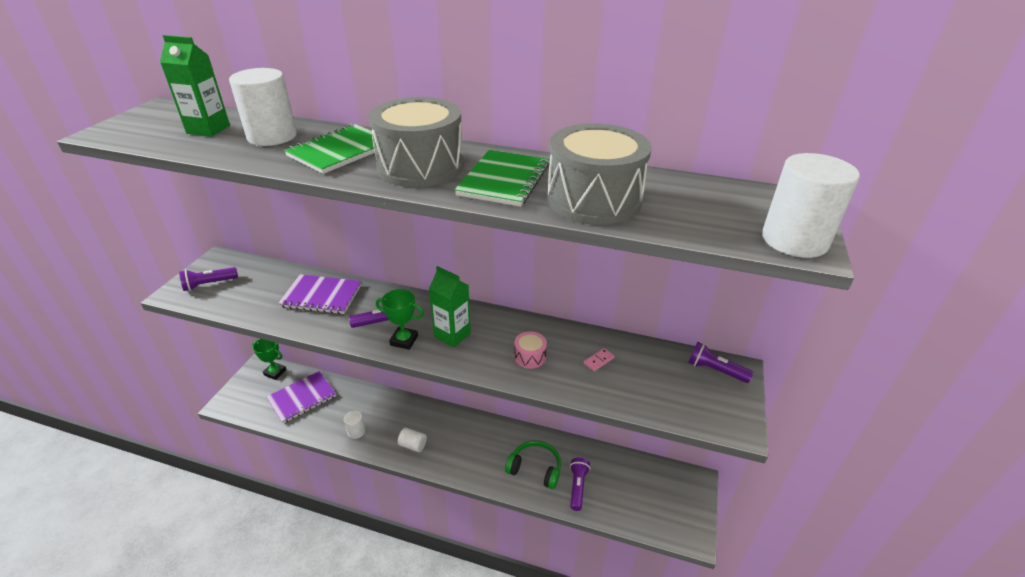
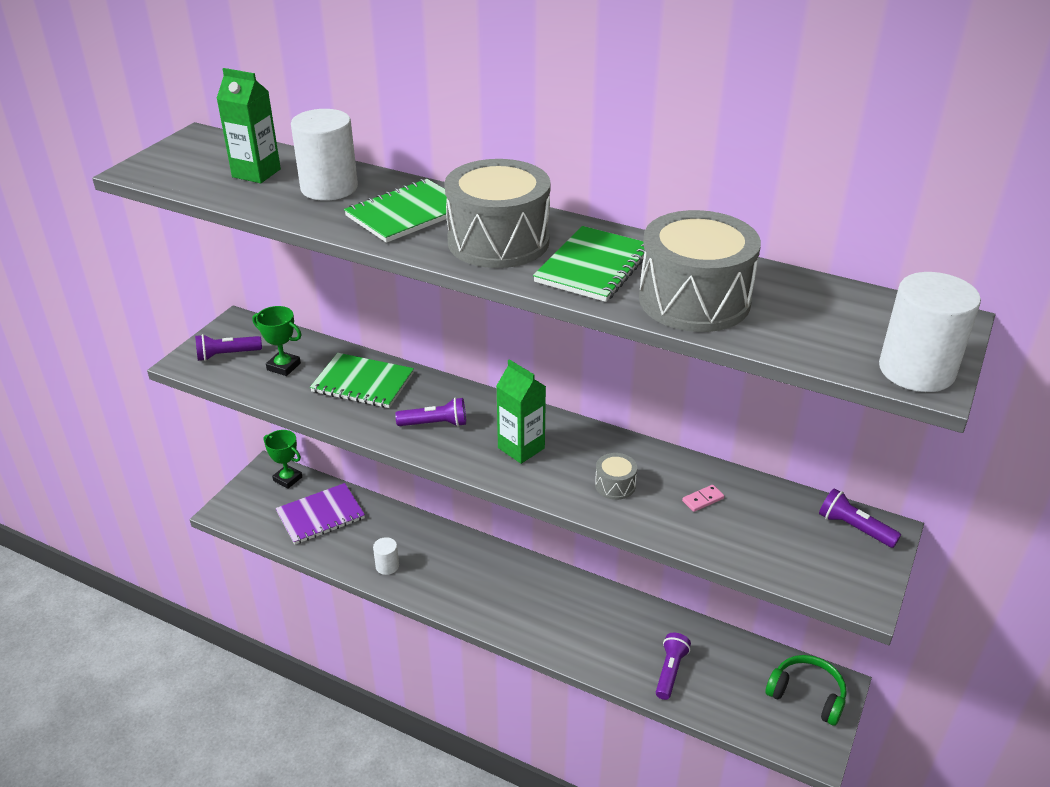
camera: 10 degrees right, 0 degrees up
(321, 296) = (363, 383): purple notebook -> green notebook
(404, 340) = (460, 448): green trophy -> green trophy (283, 366)
(413, 445) = (459, 592): white cylinder -> none
(530, 357) = (615, 485): pink drum -> grey drum
(535, 469) = (617, 642): green headphones -> green headphones (807, 695)

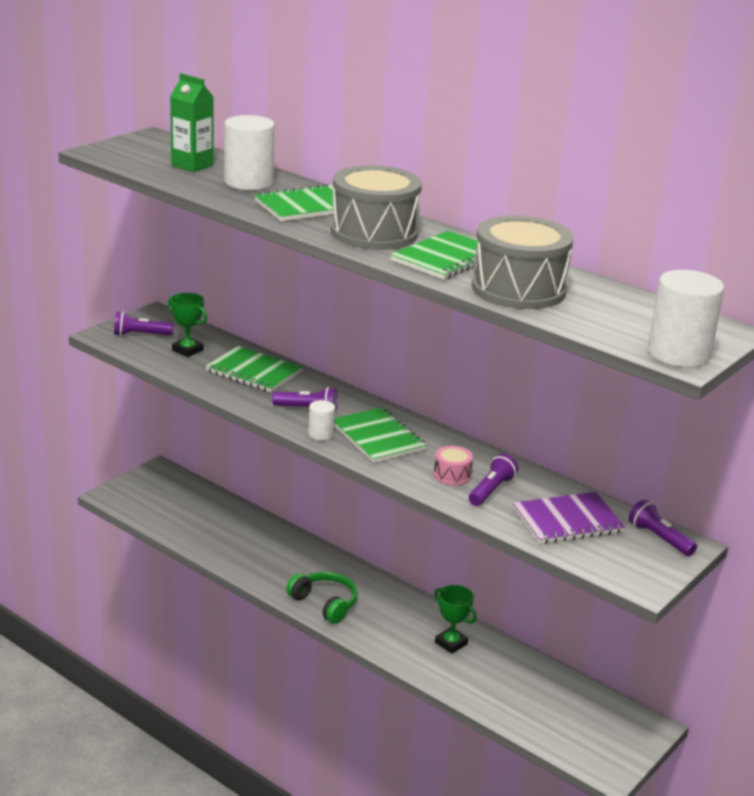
camera: 10 degrees right, 10 degrees down
(287, 479) = (176, 480): green trophy -> green trophy (451, 643)
(320, 515) = (198, 513): purple notebook -> purple notebook (567, 521)
(387, 566) = (248, 561): white cylinder -> white cylinder (321, 434)
(521, 448) = (378, 437): green carton -> green notebook
(615, 485) = (452, 475): grey drum -> pink drum
(670, 671) = (490, 686): purple flashlight -> purple flashlight (491, 490)
(703, 499) = (528, 497): pink domino -> none
(807, 695) = (617, 728): green headphones -> green headphones (325, 603)

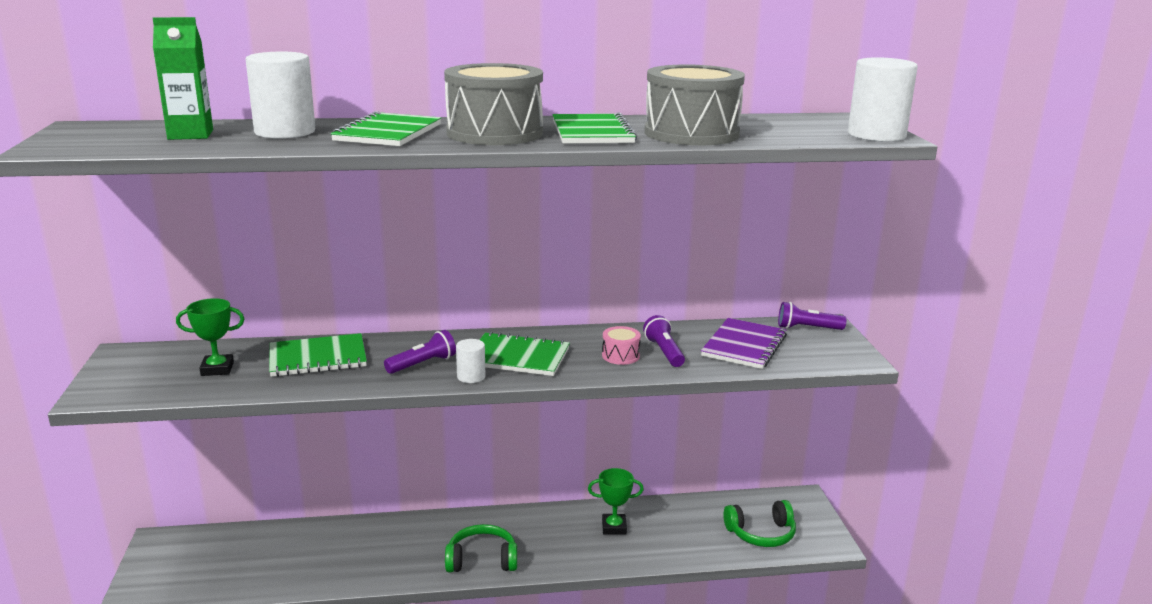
camera: 45 degrees left, 5 degrees down
(140, 335) = (139, 377): purple flashlight -> none
(561, 724) = (761, 534): none -> green headphones

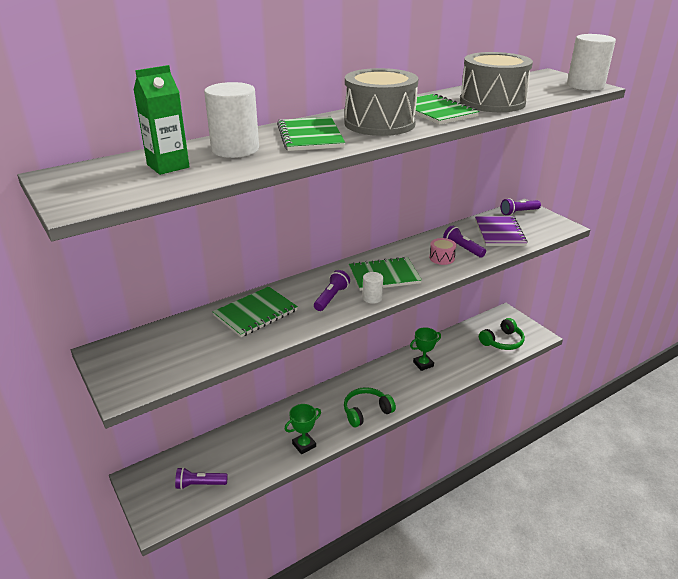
camera: 25 degrees left, 10 degrees up
(214, 572) = (200, 484): none -> purple flashlight
(217, 369) = (193, 343): green trophy -> green trophy (304, 445)

